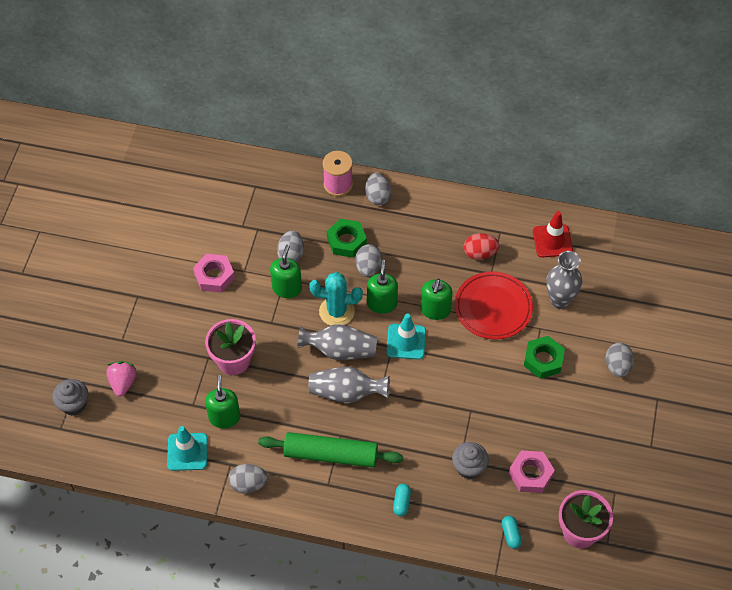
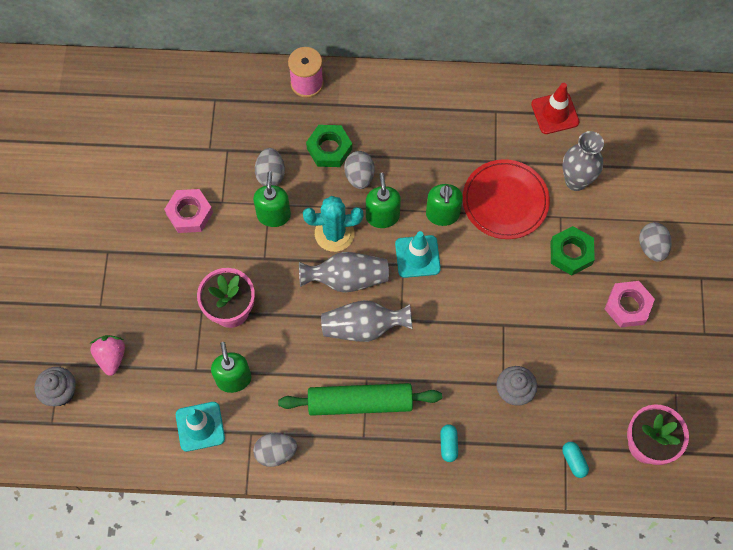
camera: 10 degrees left, 10 degrees up
(377, 196) = (353, 90): grey egg -> none
(480, 253) = (479, 140): red egg -> none
(530, 474) = (582, 388): pink nut -> pink nut (628, 306)

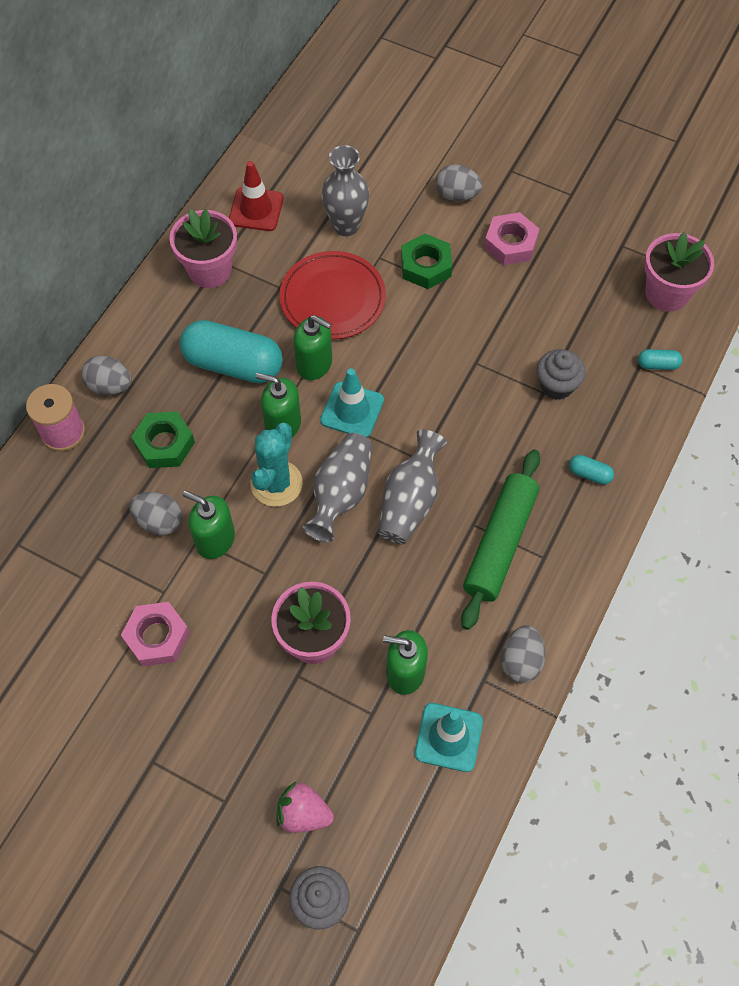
camera: 65 degrees left, 5 degrees down
(359, 176) = (219, 427): grey egg -> grey egg (110, 386)
(414, 161) = (233, 364): none -> turquoise capsule
(484, 108) = (210, 270): none -> pink flower pot

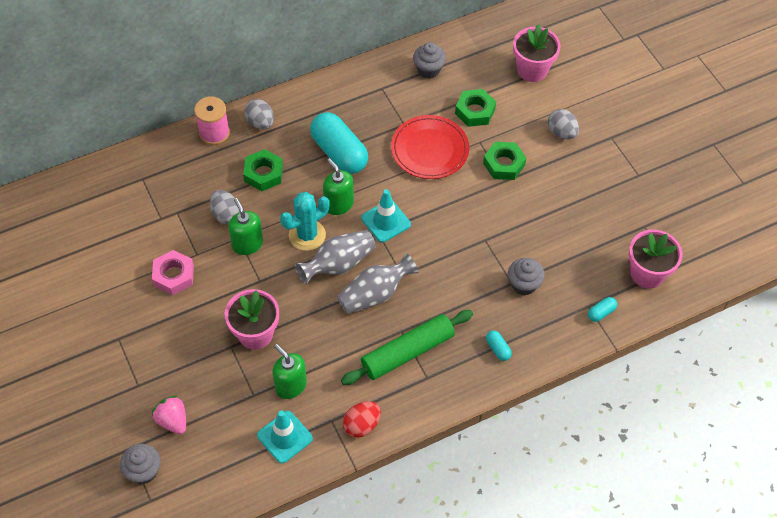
camera: 35 degrees right, 5 degrees down
(210, 270) = (371, 90): pink flower pot -> pink flower pot (532, 70)
(256, 209) = (428, 70): red traffic cone -> grey cupcake
(314, 364) = (386, 181): green soap dispenser -> none
(346, 226) = (475, 111): grey vase -> green nut
(510, 244) = (570, 182): pink nut -> none
(520, 661) = (361, 425): grey egg -> red egg
(657, 364) = (601, 312): turquoise capsule -> turquoise capsule turned 75 degrees counterclockwise

